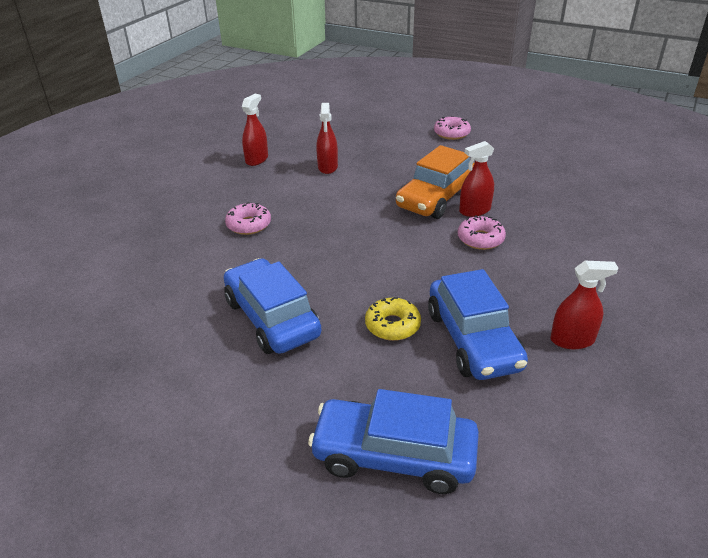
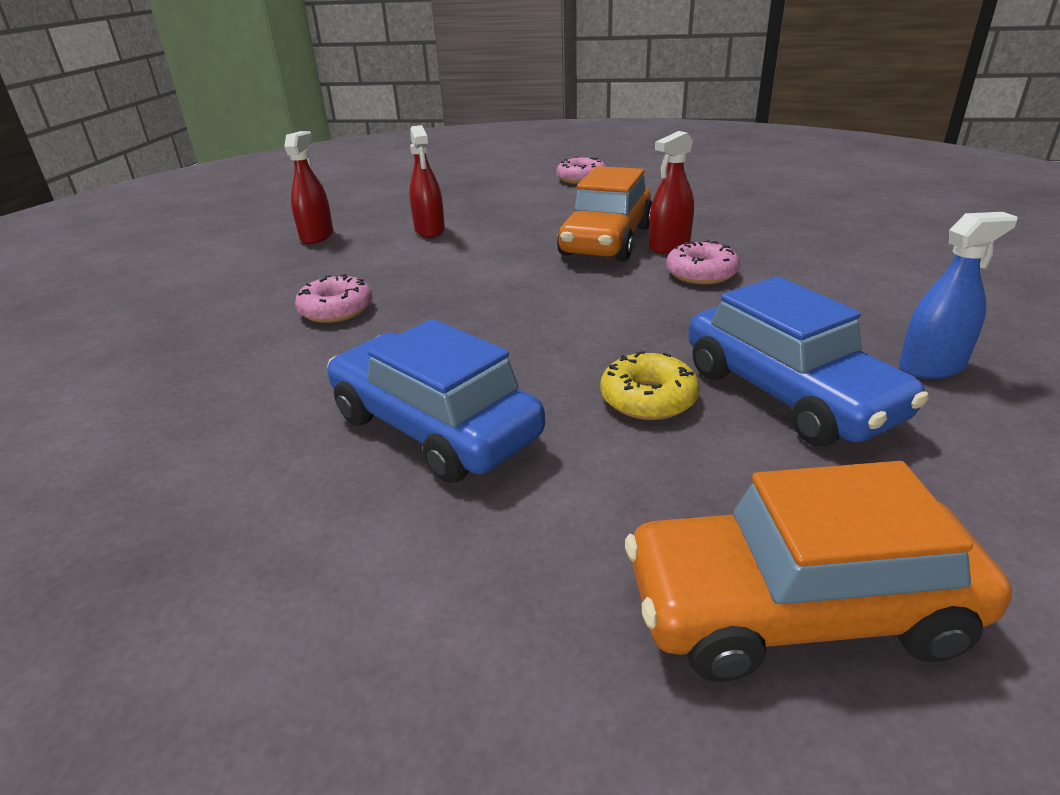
camera: 15 degrees left, 5 degrees down
(394, 456) = (797, 609): blue car -> orange car
(572, 340) = (931, 366): red spray bottle -> blue spray bottle

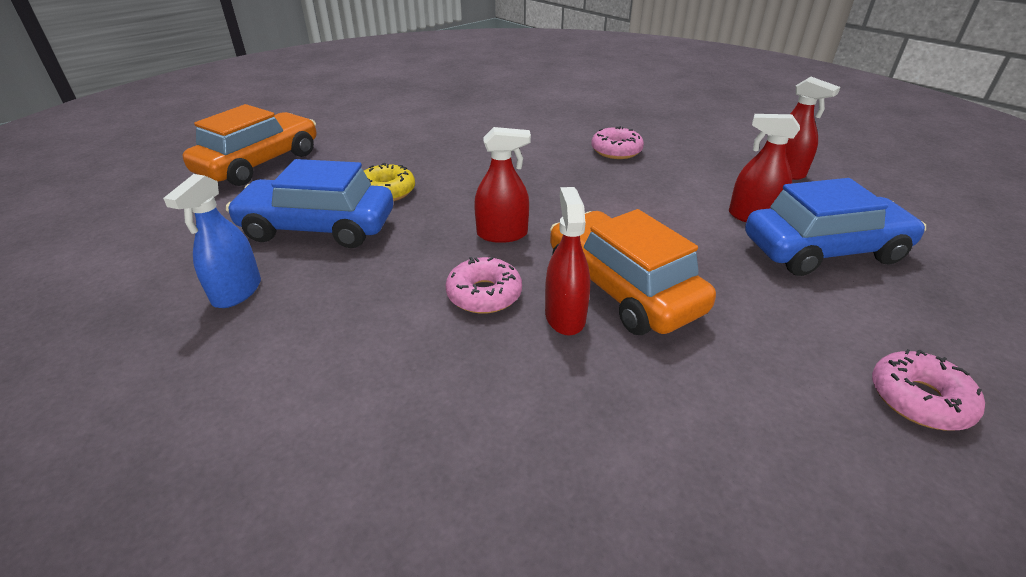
camera: 125 degrees right, 5 degrees up
(434, 427) = (454, 144): blue car -> blue car (823, 250)
(613, 298) = (502, 234): none -> red spray bottle

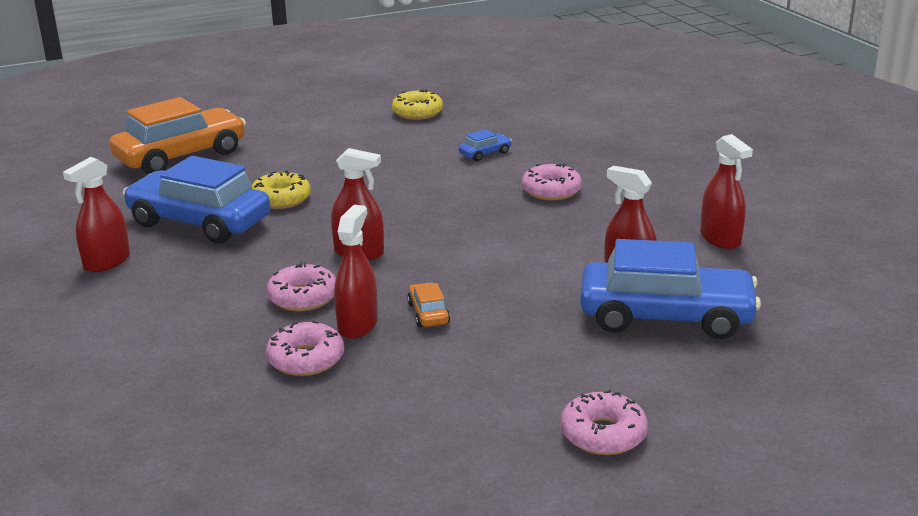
camera: 20 degrees right, 10 degrees down
(237, 292) = (107, 262): blue spray bottle -> red spray bottle
(451, 101) = (417, 113): none -> yellow donut
(535, 127) = (485, 153): none -> blue car
(545, 374) = (306, 359): none -> pink donut
(622, 288) = (428, 313): orange car -> orange car, size x0.41

